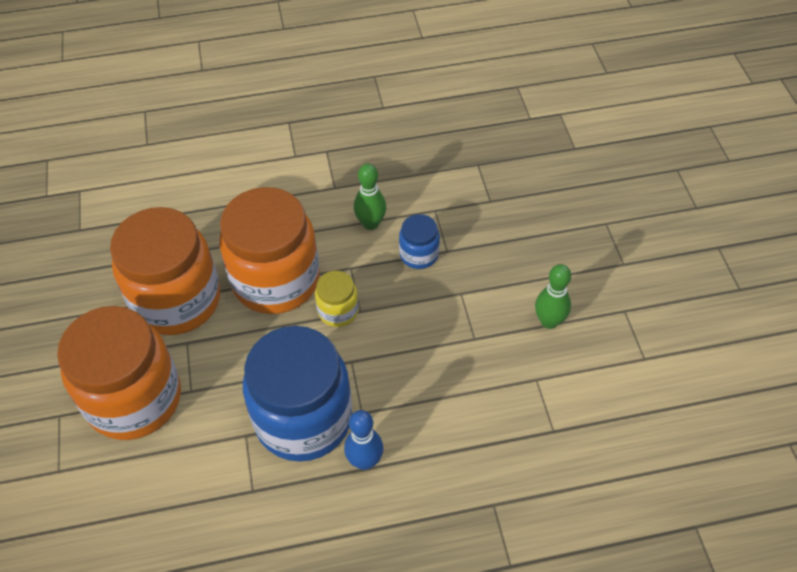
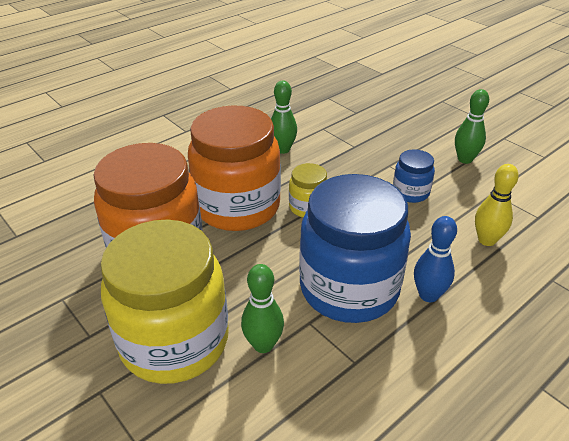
camera: 30 degrees left, 15 degrees down
(134, 399) = (174, 341): orange jar -> yellow jar
(196, 437) = (263, 345): none -> green bowling pin
(419, 254) = (336, 154): blue jar -> blue jar (410, 192)
(473, 431) = (486, 240): none -> yellow bowling pin

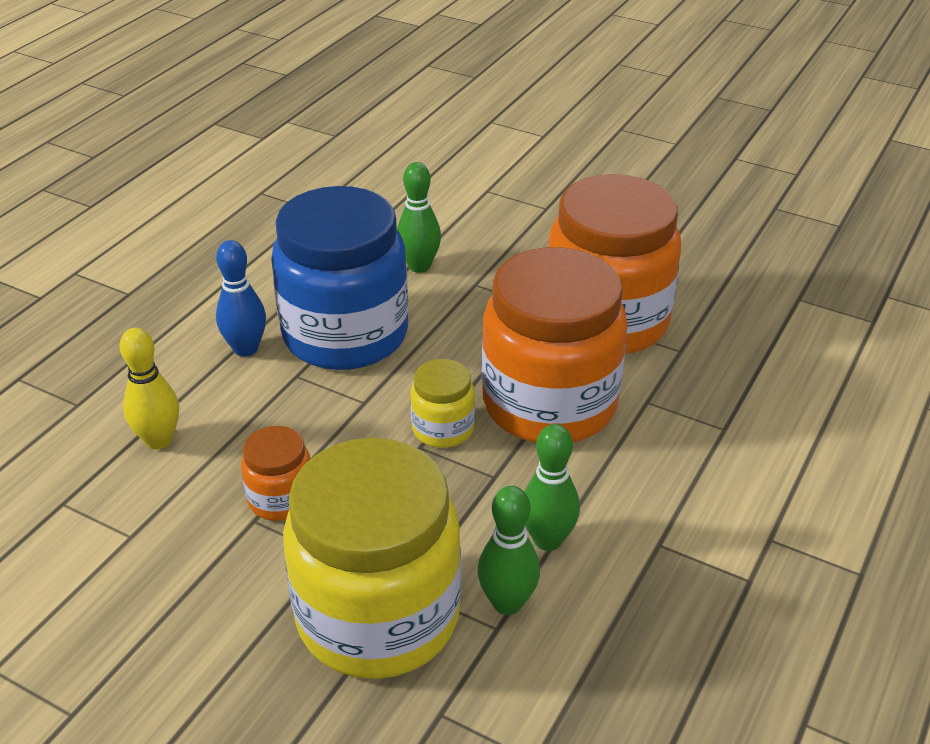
camera: 160 degrees right, 0 degrees up
(174, 341) = (510, 250): yellow jar -> yellow jar (378, 616)
(410, 192) = (281, 499): blue jar -> orange jar
(465, 159) = (174, 611): green bowling pin -> green bowling pin (507, 603)

